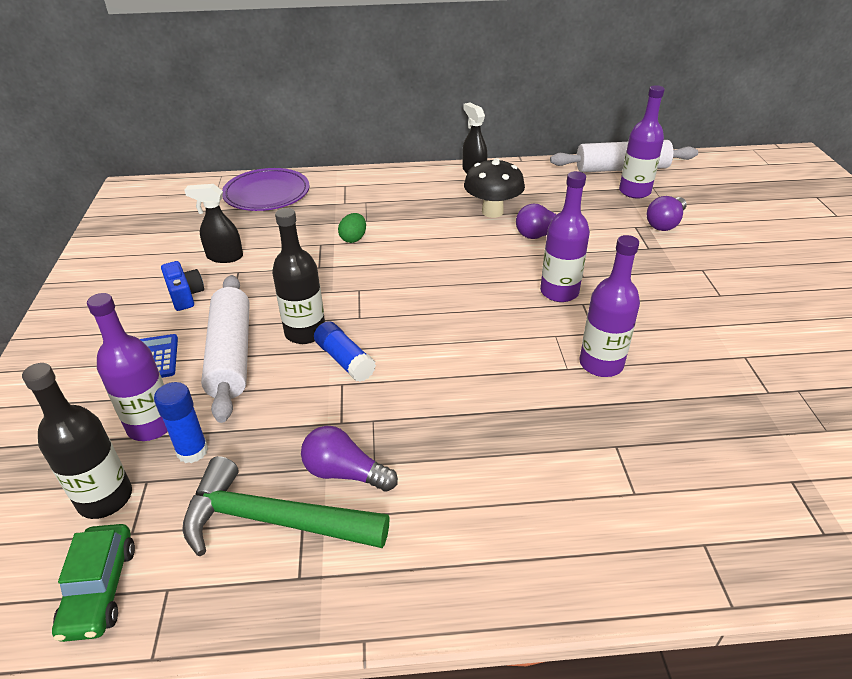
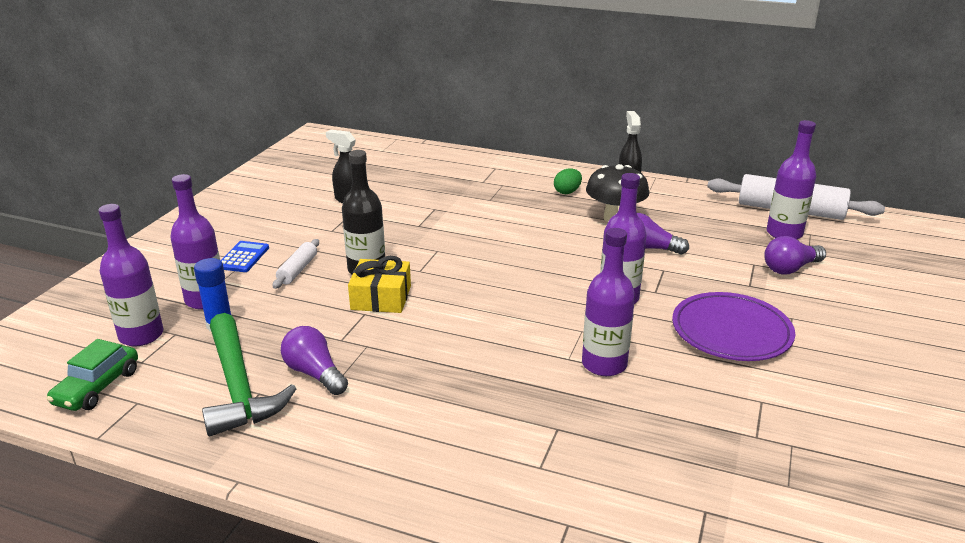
camera: 25 degrees right, 10 degrees down
(105, 498) = (141, 335): black bottle -> purple bottle
(185, 295) = (297, 220): blue camera -> none
(231, 355) = (297, 270): white rolling pin -> white rolling pin, size x0.50
(267, 194) = (422, 160): purple plate -> purple plate (731, 331)
(273, 520) = (238, 386): green hammer -> green hammer turned 150 degrees counterclockwise
(345, 360) = (381, 298): blue glue stick -> yellow gift
(353, 239) = (466, 211): green egg -> green egg (567, 192)

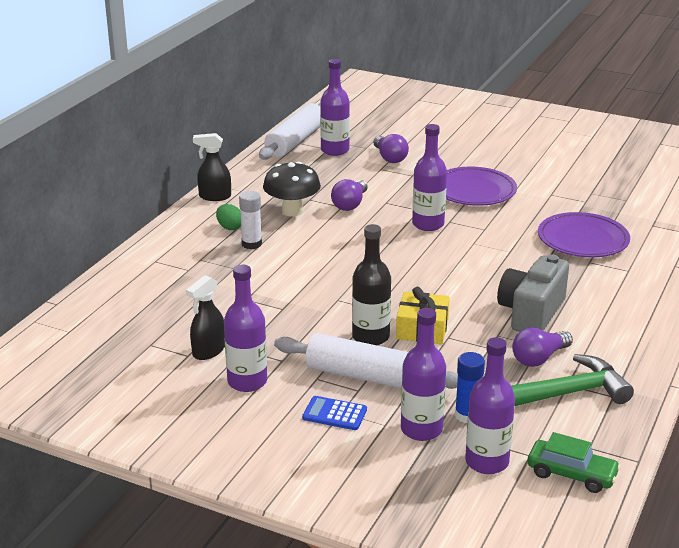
camera: 85 degrees left, 0 degrees up
(297, 270) = (366, 377): white rolling pin -> white rolling pin, size x1.99
(415, 371) = (531, 312): none -> grey camera
(537, 204) = (251, 244): none -> white glue stick
(604, 364) = (516, 239): purple bottle -> purple bottle (247, 382)
(622, 425) = (583, 240): none -> purple plate

